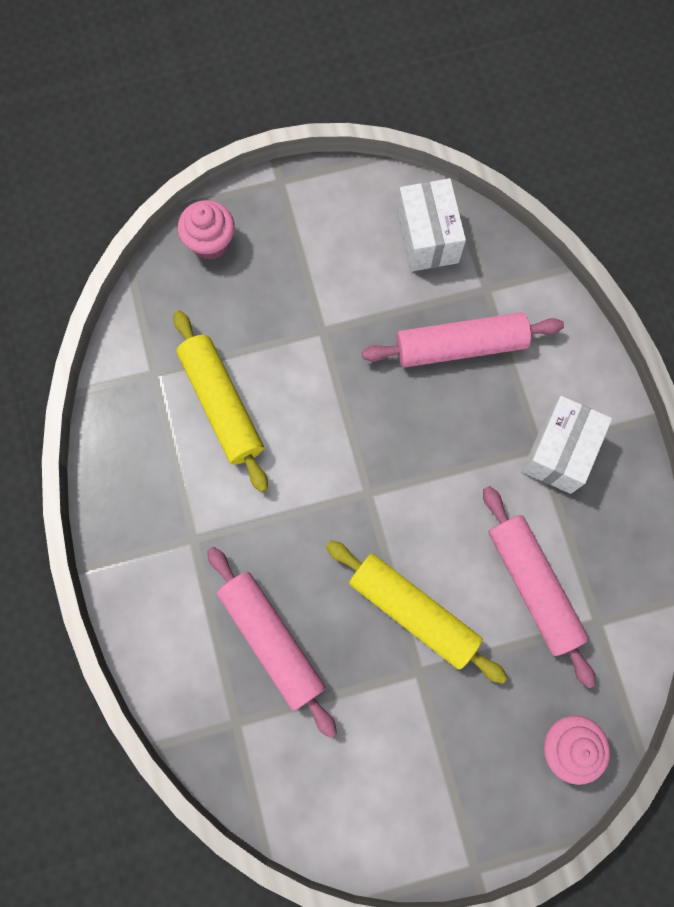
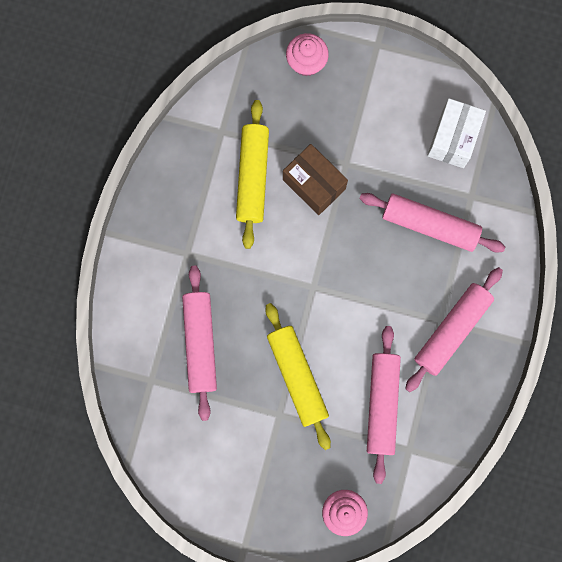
camera: 30 degrees right, 5 degrees up
(299, 373) = (314, 184): none -> brown box
(559, 451) = (451, 330): white box -> pink rolling pin

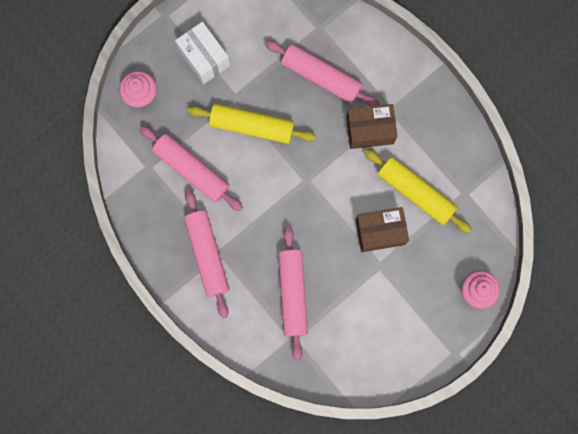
camera: 125 degrees right, 0 degrees up
(221, 260) = (370, 130): none -> brown box
(430, 225) = (292, 293): pink rolling pin -> pink rolling pin turned 60 degrees counterclockwise
(453, 139) = (344, 357): white box -> white box (204, 58)

